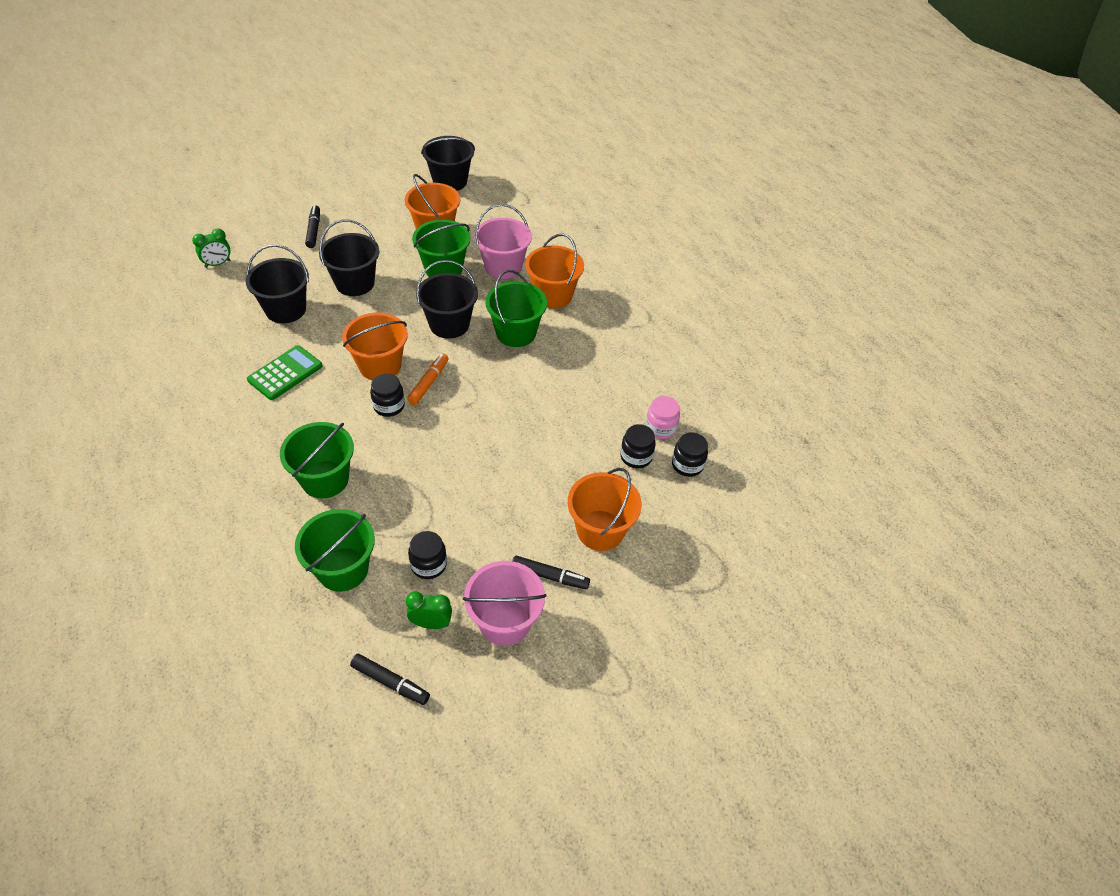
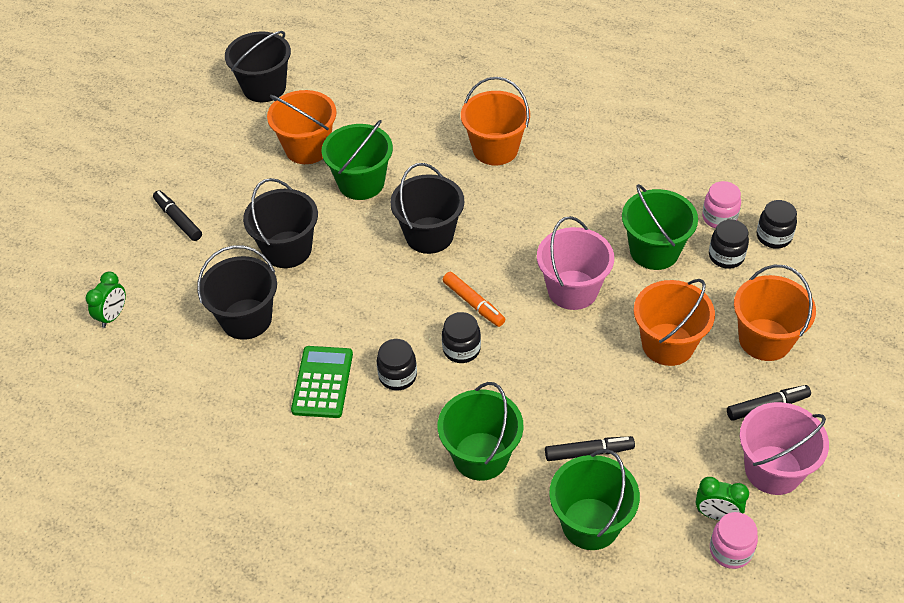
camera: 30 degrees left, 0 degrees up
(380, 365) = (408, 316): orange bucket -> orange bucket (668, 344)
(390, 682) = (738, 587): black marker -> black marker (589, 452)
(413, 654) = (730, 550): none -> pink jar
(428, 564) = (659, 467): black jar -> black jar (397, 376)
(429, 382) = (473, 303): orange marker -> orange marker turned 150 degrees clockwise
(431, 623) = (716, 515): green clock -> green clock turned 135 degrees counterclockwise
(503, 266) = (417, 147): pink bucket -> pink bucket (572, 290)
(516, 333) = (501, 206): green bucket -> green bucket (654, 251)

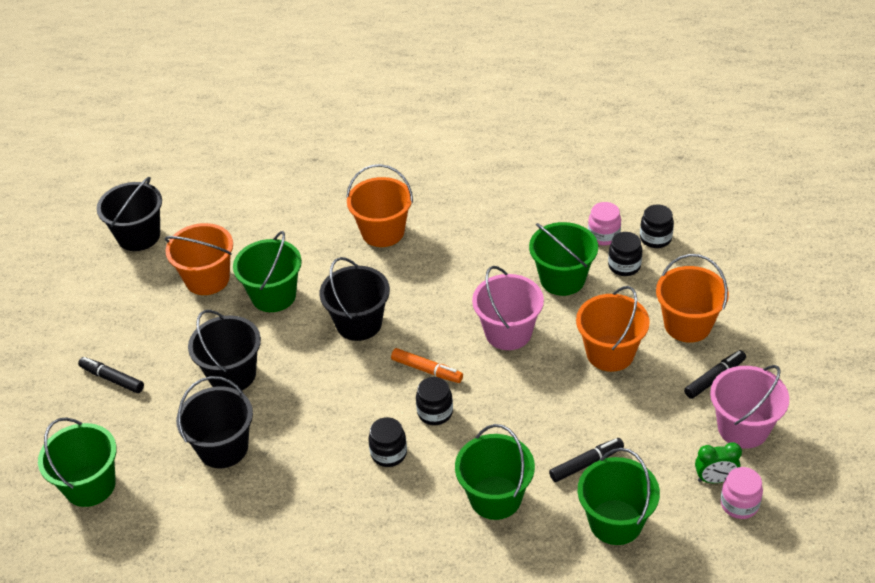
camera: 20 degrees left, 5 degrees down
(113, 316) = (90, 485): green clock -> green bucket
(322, 382) = (322, 481): green calculator -> none

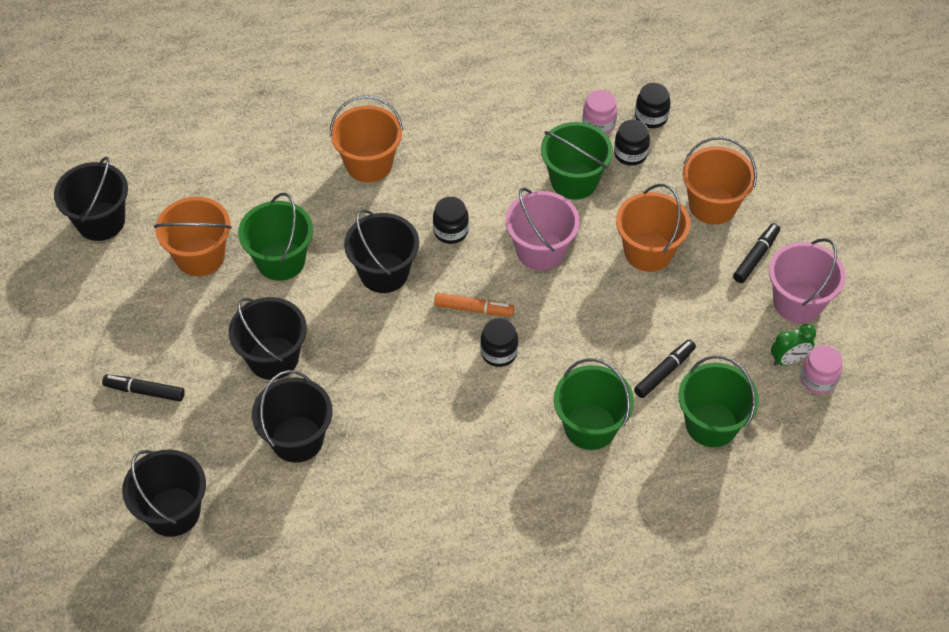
camera: 20 degrees left, 10 degrees up
(90, 485) = (173, 512): green bucket -> black bucket
(389, 453) = (469, 406): black jar -> black jar (451, 231)

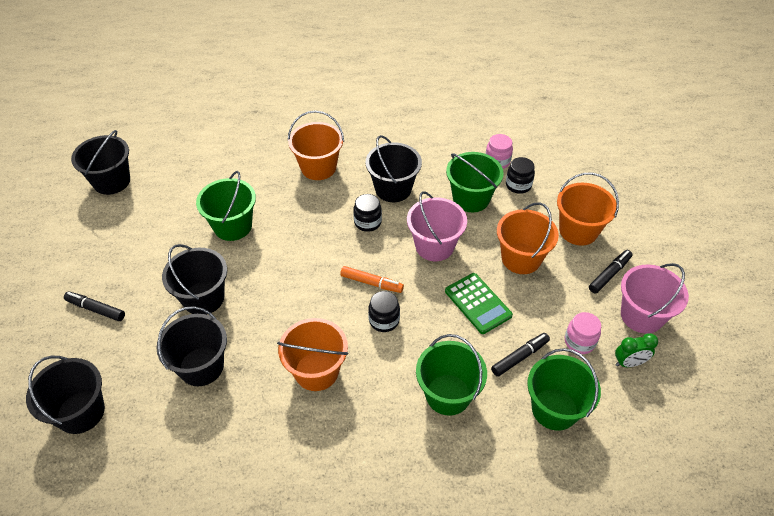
camera: 10 degrees right, 5 degrees down
(200, 256) = (174, 215): orange bucket -> orange bucket (316, 371)
(384, 273) = (308, 246): black bucket -> black bucket (393, 189)
(606, 315) = (478, 303): none -> green calculator
(651, 117) = (538, 162): black jar -> none
(818, 379) = (654, 384): pink jar -> pink jar (579, 342)

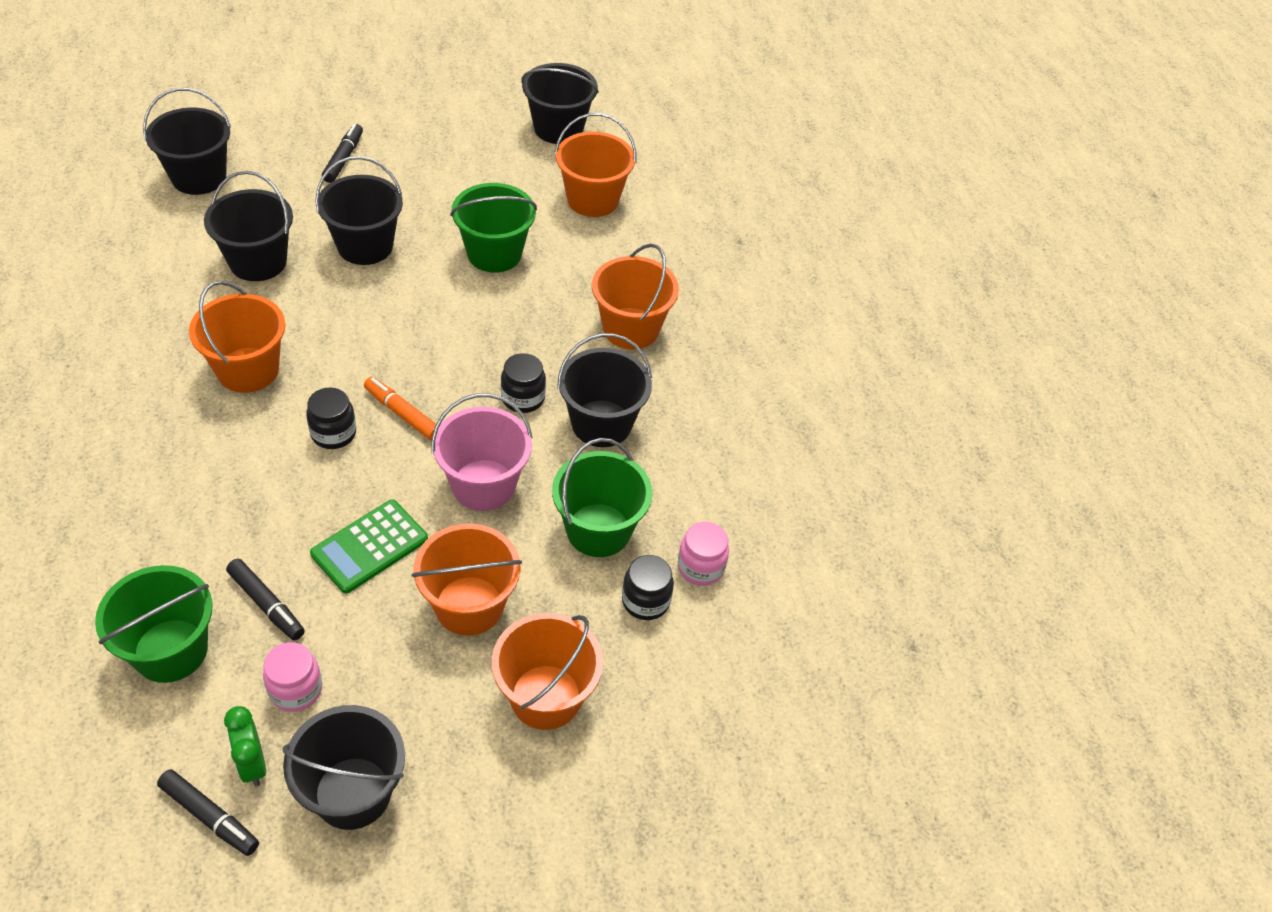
camera: 75 degrees right, 0 degrees up
(194, 172) = (592, 199): none -> orange bucket
(371, 283) = (402, 413): orange marker -> orange marker turned 120 degrees clockwise
(448, 394) = (203, 515): green bucket -> none
(609, 274) = (444, 744): black marker -> black marker (210, 816)
(641, 315) = (353, 793): pink bucket -> black bucket

